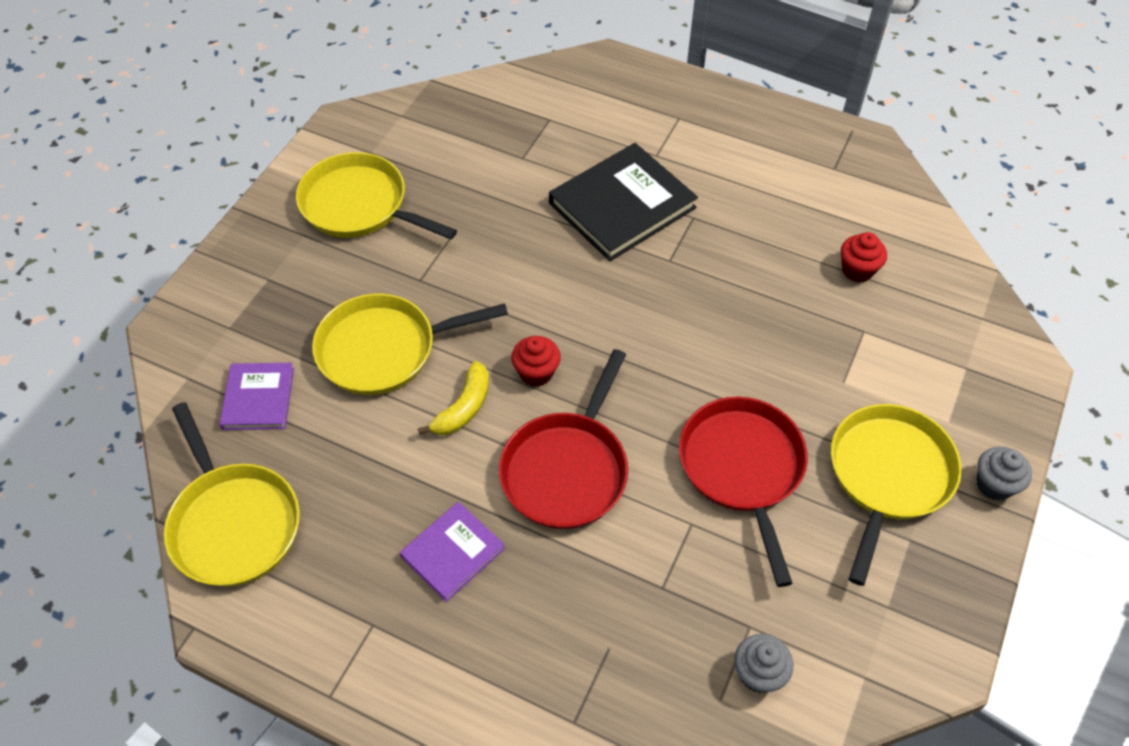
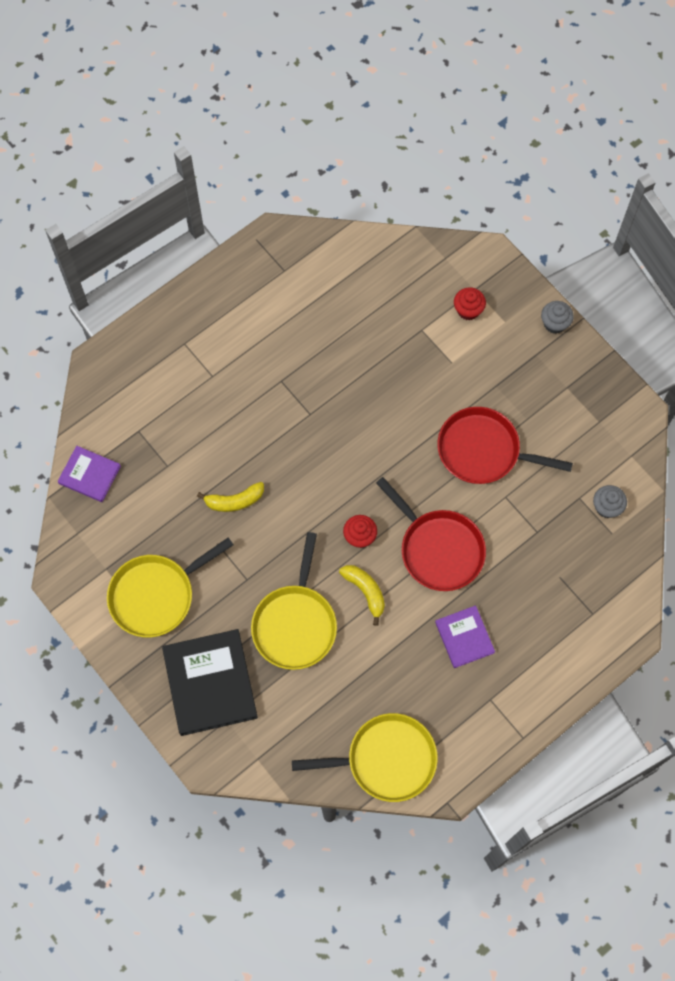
camera: 65 degrees left, 15 degrees up
(258, 398) = (297, 717): purple book -> purple book (89, 475)
(513, 231) = (234, 501): none -> yellow banana
(622, 205) = (247, 420): black book -> black book (210, 683)
(857, 270) = (375, 306): red cupcake -> red cupcake (468, 310)
(888, 476) = (524, 375): yellow pan -> none

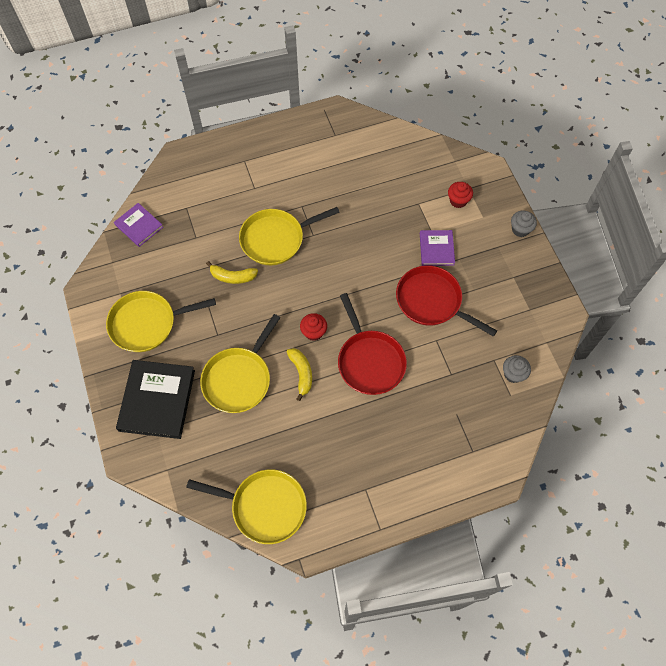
camera: 20 degrees right, 5 degrees down
(267, 434) = (276, 239): none -> yellow pan
(464, 637) = (363, 434): purple book -> purple book (436, 249)

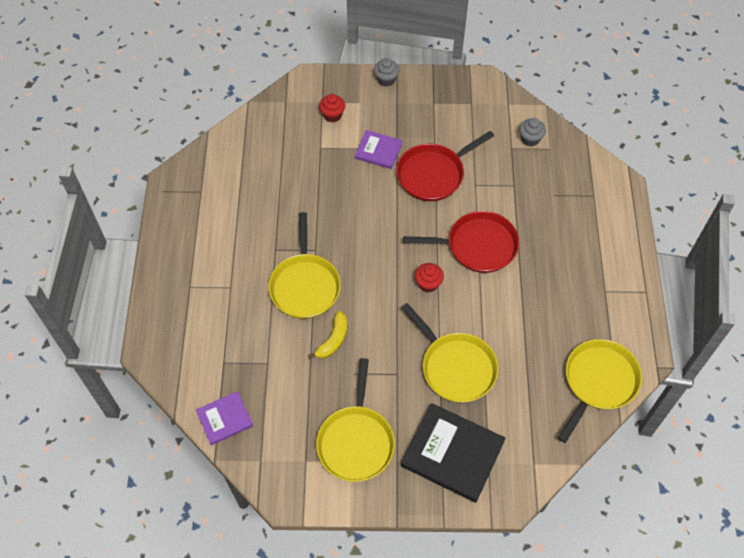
camera: 70 degrees left, 5 degrees down
(301, 373) = (469, 308): yellow banana -> none

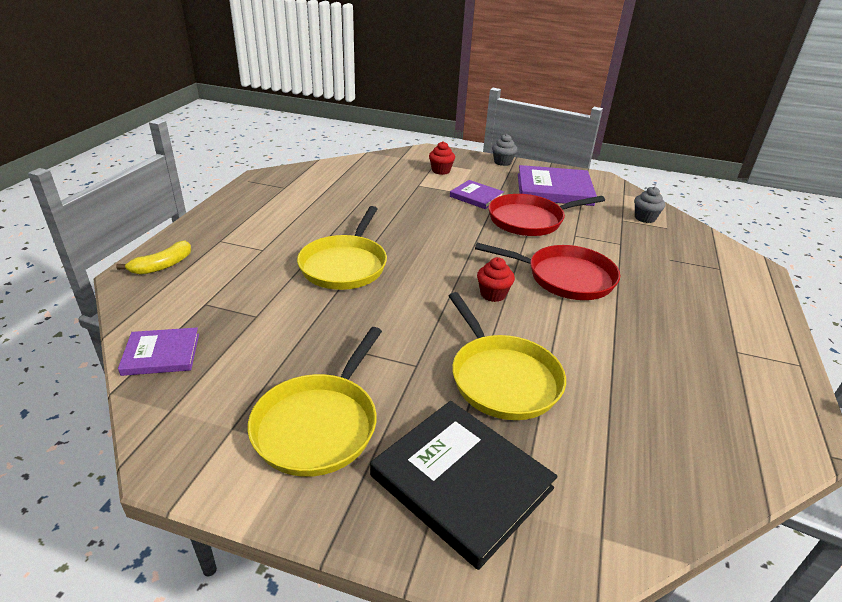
camera: 15 degrees right, 25 degrees down
(333, 340) = (350, 315): yellow banana -> yellow banana (162, 266)
(444, 116) = (554, 189): none -> purple book
(598, 382) = (727, 450): yellow pan -> none

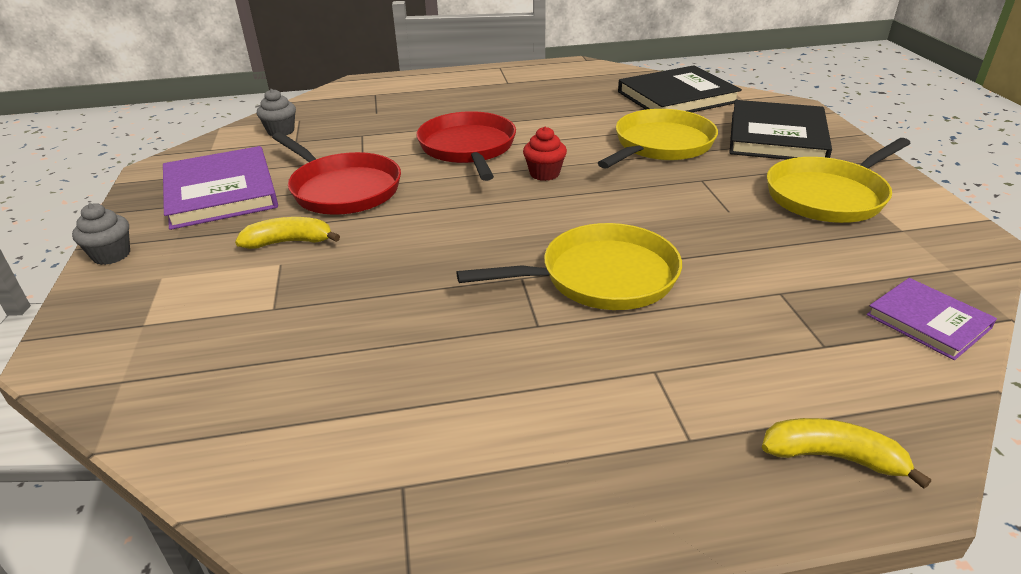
camera: 115 degrees left, 0 degrees up
(319, 424) = (829, 196): yellow pan -> yellow pan turned 150 degrees clockwise
(441, 171) = (186, 305): red cupcake -> none
(476, 197) = (289, 242): purple book -> yellow banana
(636, 468) = (677, 97): none -> black book

